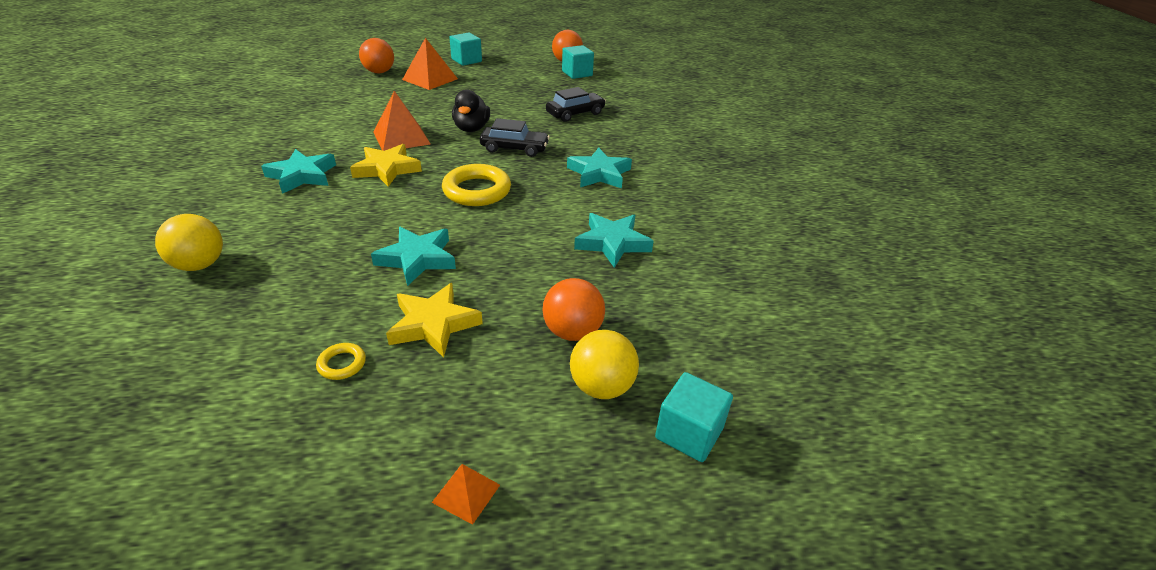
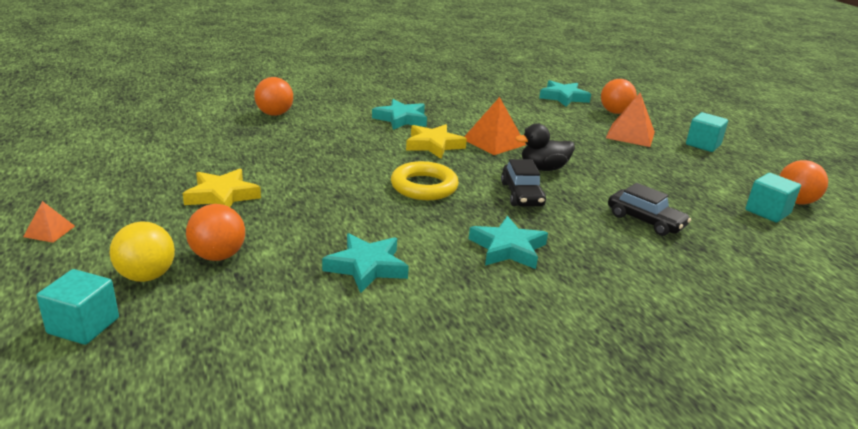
camera: 75 degrees right, 10 degrees down
(200, 265) = (274, 114): yellow ball -> orange ball
(342, 364) = (177, 172): yellow ring -> none
(417, 259) = (304, 177): turquoise star -> turquoise star (563, 97)

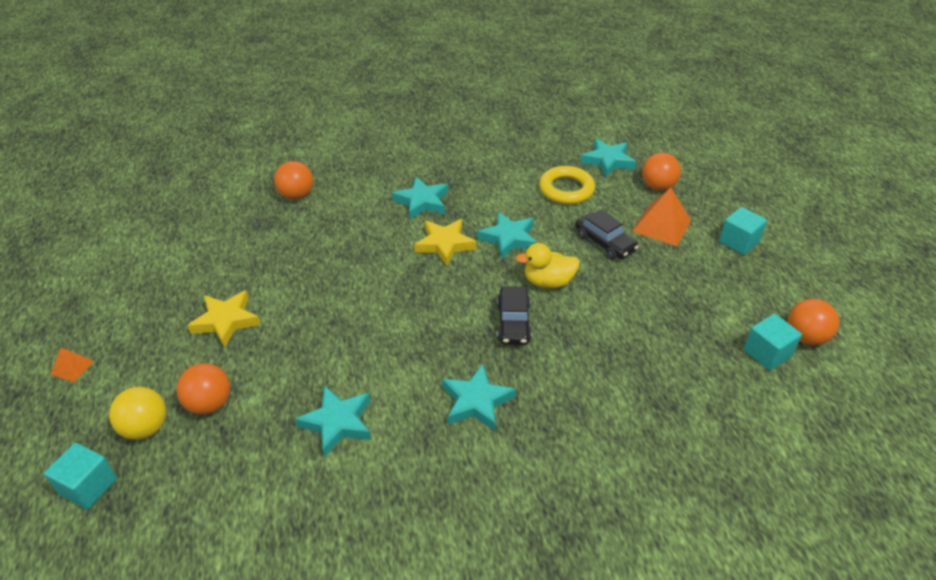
camera: 10 degrees right, 15 degrees up
(424, 186) = (419, 309): yellow ring -> yellow ring (566, 189)
(494, 142) = (509, 238): orange pyramid -> turquoise star
(543, 168) = (548, 282): black duck -> yellow duck
(645, 221) = (628, 365): black car -> black car (604, 243)

